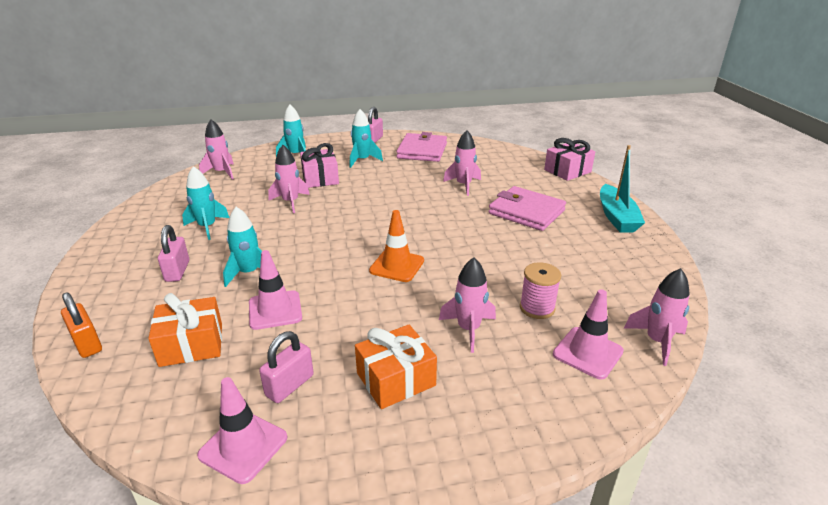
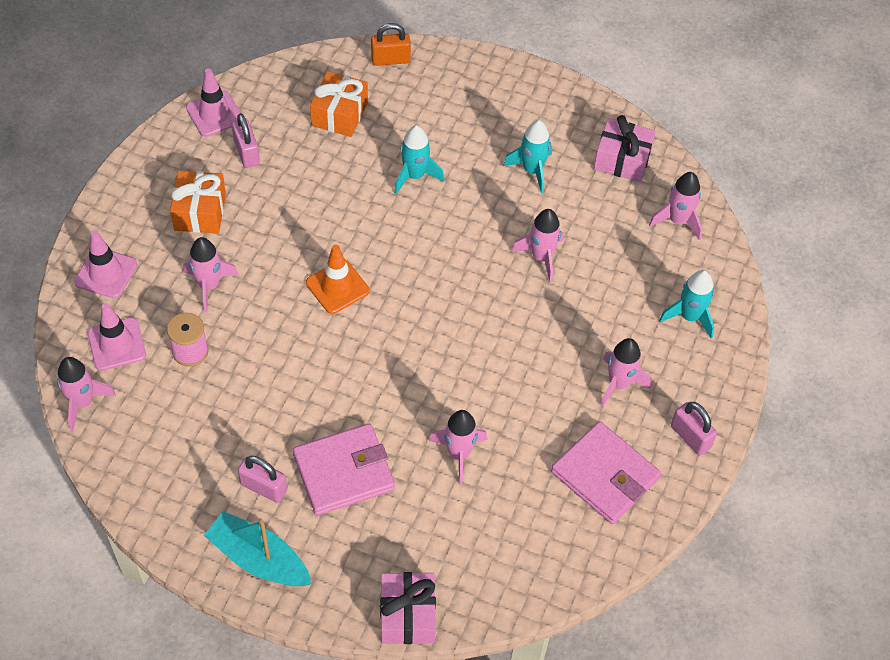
camera: 120 degrees right, 25 degrees up
(177, 271) = (458, 129): pink padlock -> pink padlock (264, 487)
(275, 310) = (342, 174): pink traffic cone -> pink traffic cone (106, 273)
(320, 178) = (590, 311): pink gift -> pink gift (622, 160)
(362, 160) = (618, 384): turquoise rocket -> pink rocket

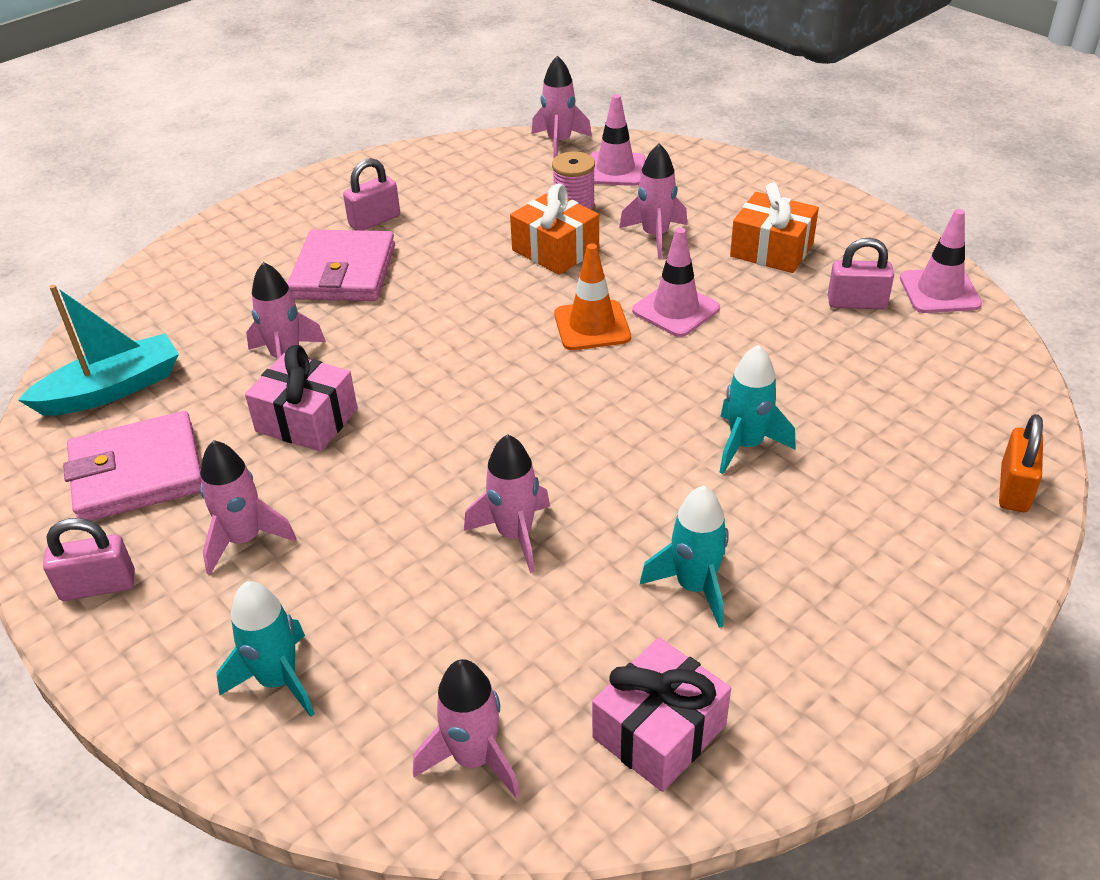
camera: 120 degrees right, 15 degrees down
(106, 273) = (714, 177): pink traffic cone -> pink traffic cone (675, 310)
(258, 559) = (304, 203): turquoise boat -> turquoise boat (112, 389)
(339, 114) = (903, 401): orange gift -> orange gift (555, 250)
(407, 615) = (153, 273): pink gift -> pink gift (307, 420)

